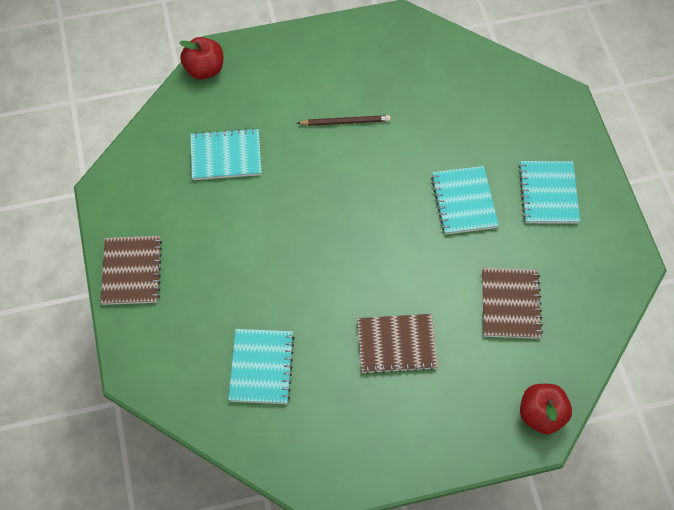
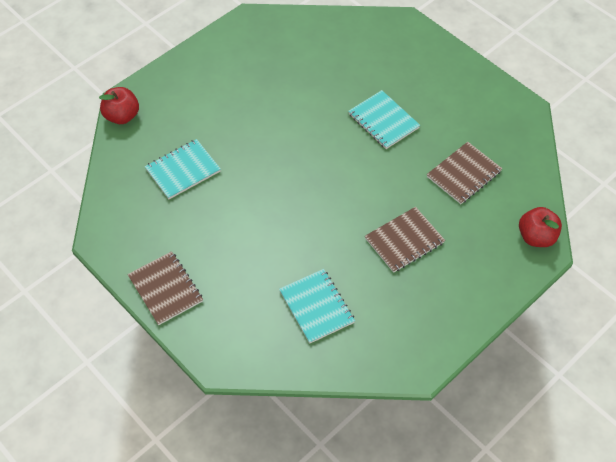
camera: 30 degrees left, 5 degrees down
(345, 122) = (259, 105): brown pencil -> none
(510, 304) = (464, 174): brown notebook -> brown notebook turned 75 degrees clockwise
(548, 193) = (438, 89): turquoise notebook -> none

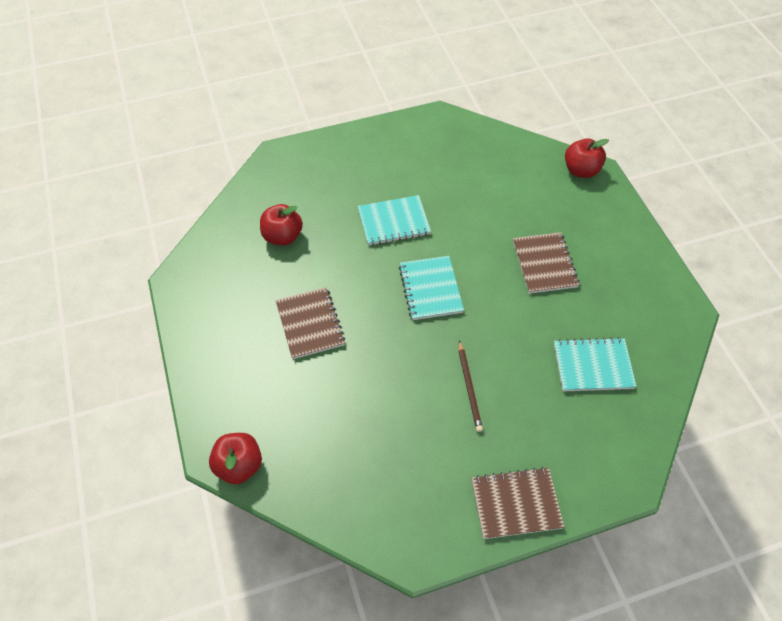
camera: 65 degrees left, 0 degrees up
(183, 170) = (358, 427): turquoise notebook -> turquoise notebook (430, 289)
(250, 227) = (469, 387): none -> brown pencil
(324, 59) = (282, 236): none -> red apple
(464, 174) = (489, 189): brown notebook -> brown notebook (310, 324)

